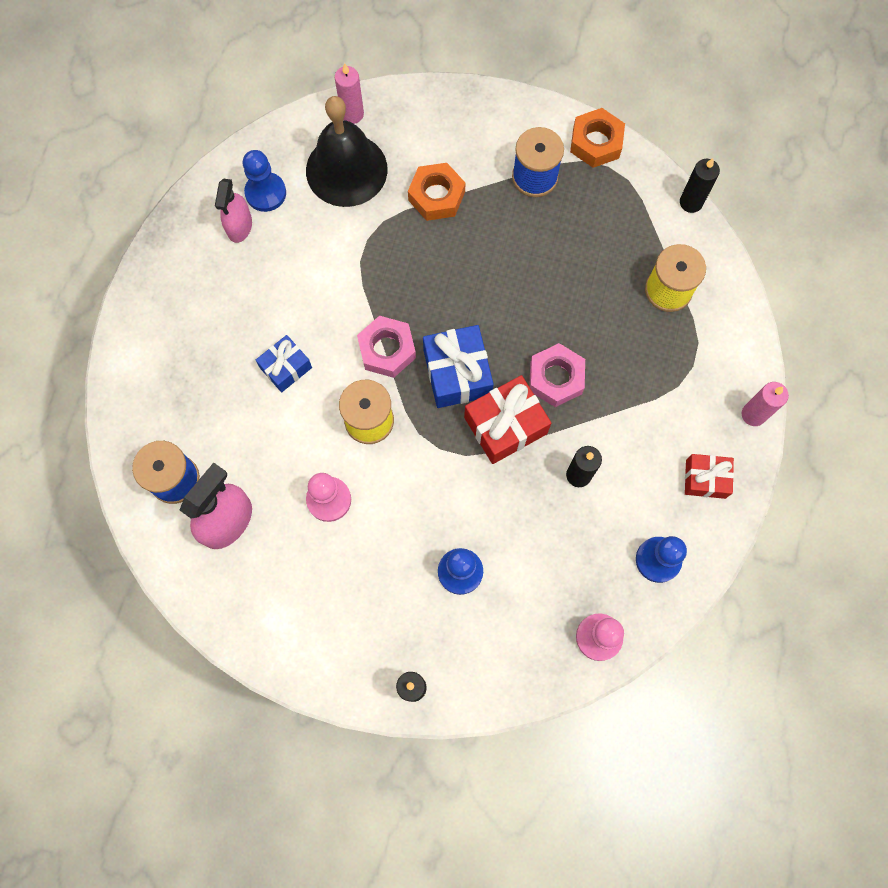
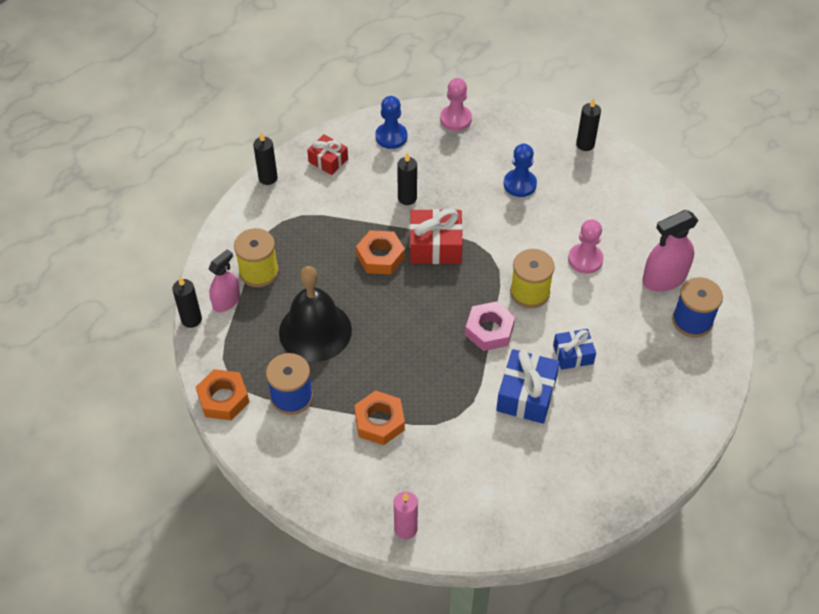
camera: 150 degrees left, 20 degrees down
(239, 226) = (557, 479): pink spray bottle -> pink spray bottle (226, 301)
(265, 193) = (520, 497): blue pawn -> none
(346, 170) = (440, 481): black bell -> black bell (315, 331)
(457, 373) = (447, 292): blue gift -> blue gift (526, 394)
(556, 378) = (380, 257): pink nut -> orange nut
(753, 414) = (268, 178): pink candle -> black candle

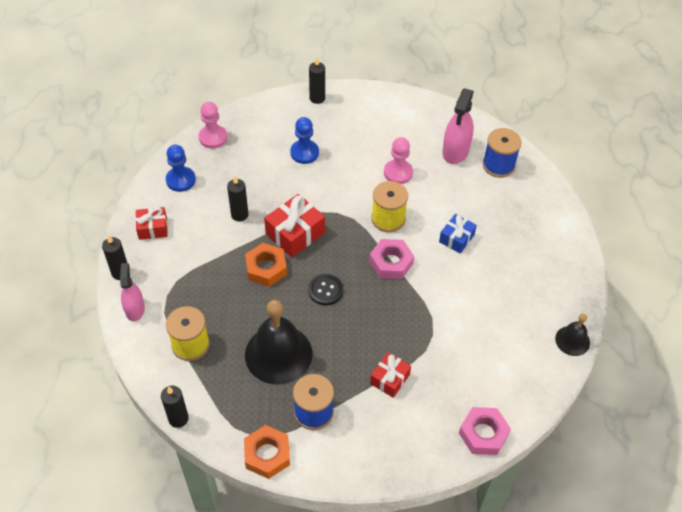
camera: 45 degrees left, 0 degrees up
(226, 301) = (190, 384): pink spray bottle -> pink spray bottle (135, 309)
(379, 421) = (390, 379): orange nut -> red gift
(405, 529) = (483, 434): pink candle -> pink nut
(408, 311) = (325, 290): none -> black button
(526, 394) = (458, 286): blue gift -> none
(577, 523) = (572, 340): none -> black bell

